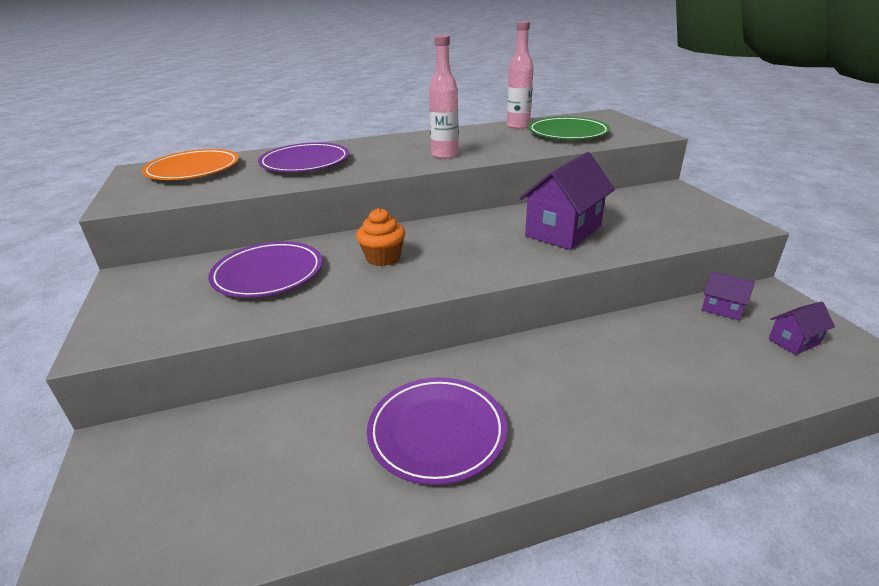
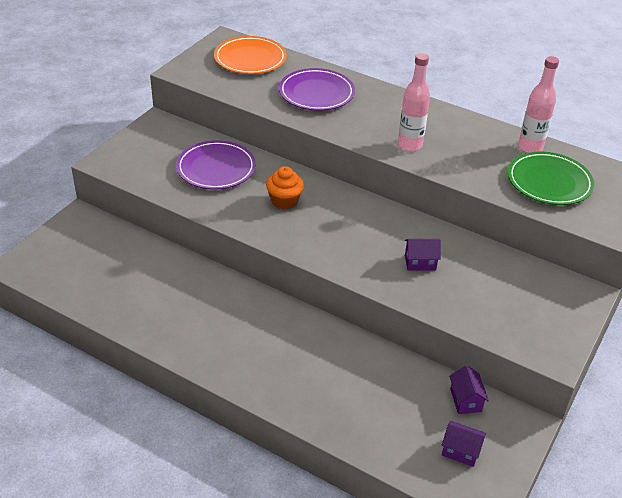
camera: 45 degrees right, 10 degrees up
(437, 432) = (196, 320): purple plate -> none
(563, 231) = (420, 262): purple house -> purple house, size x0.49

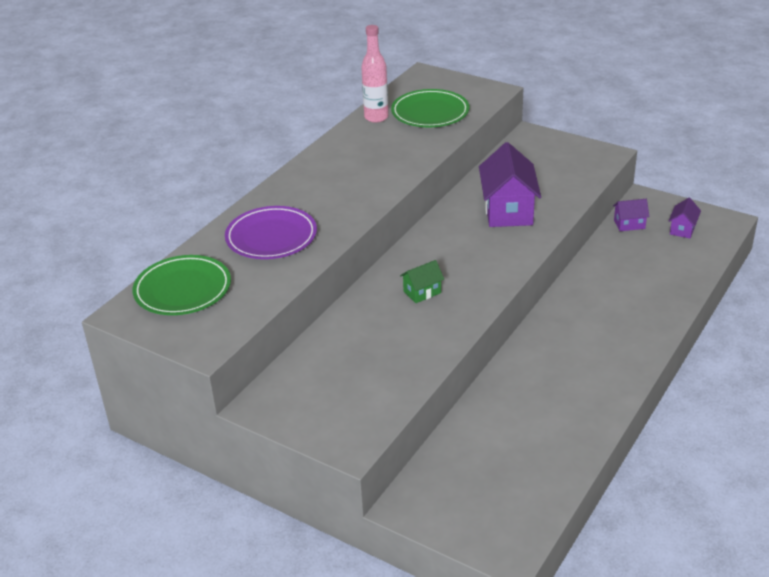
camera: 85 degrees left, 5 degrees down
(216, 168) = (363, 346): purple plate -> none
(250, 59) = (183, 289): orange plate -> green plate
(284, 201) = (422, 292): orange cupcake -> green house
(410, 145) = (375, 179): pink bottle -> none
(420, 262) = (508, 210): purple house -> purple house, size x2.03

